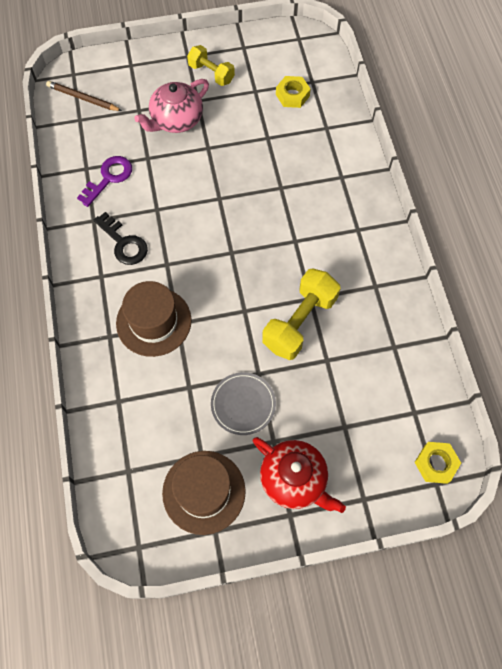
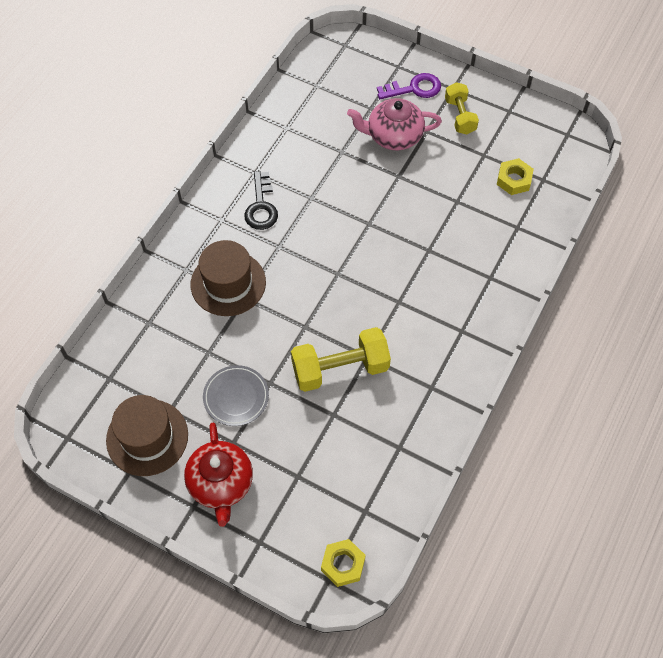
camera: 40 degrees right, 5 degrees down
(83, 98) = (335, 69): brown pencil -> none
(109, 178) = (297, 147): purple key -> purple key (414, 88)

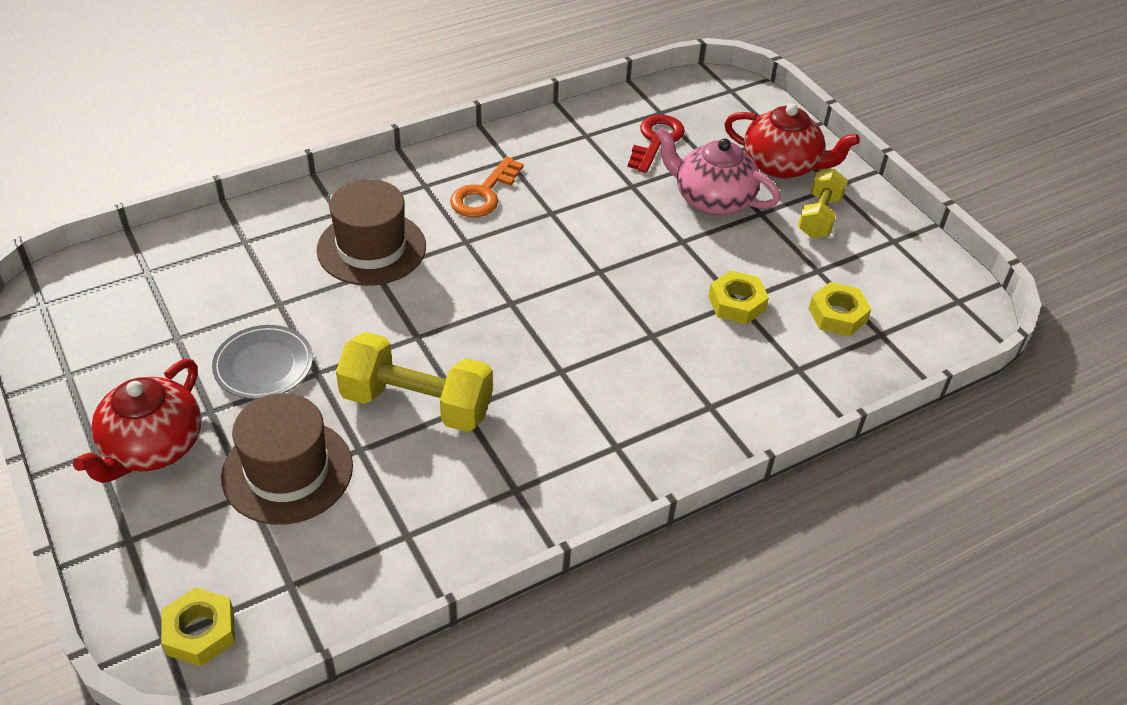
camera: 30 degrees right, 15 degrees down
(147, 437) = (124, 351): brown hat -> brown hat (287, 471)
(261, 207) = (483, 194): black key -> orange key
(330, 109) = (656, 140): none -> red key
(414, 88) = (782, 165): purple key -> red teapot
(457, 203) = (736, 303): none -> yellow nut

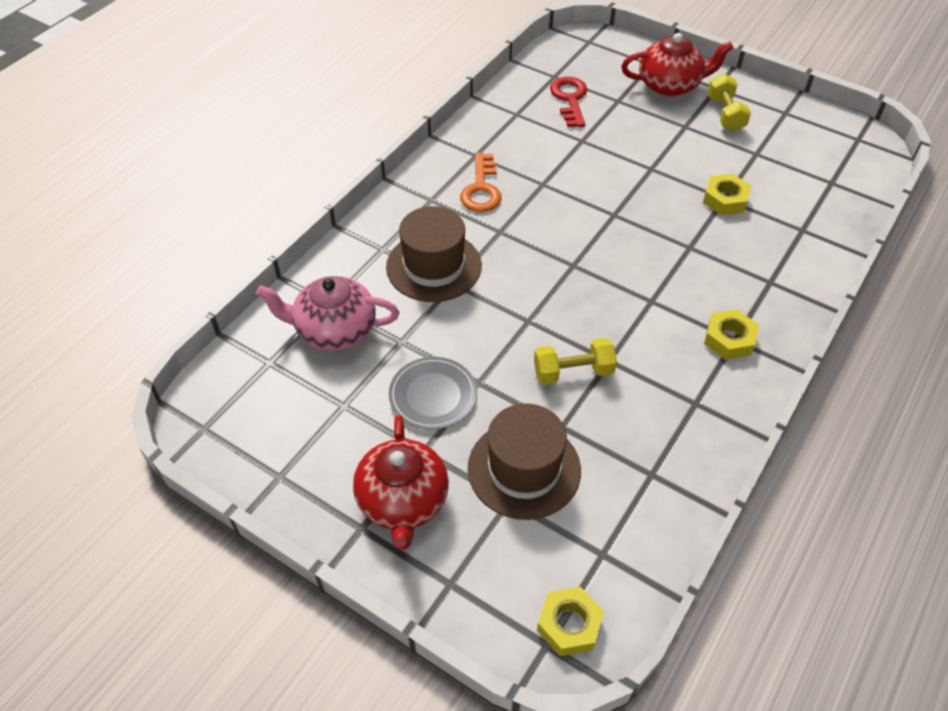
camera: 25 degrees left, 5 degrees up
(417, 404) = (573, 372): yellow dumbbell -> yellow dumbbell, size x0.62
(712, 199) = (645, 129): pink teapot -> pink teapot (334, 330)
(837, 315) = (795, 180): yellow nut -> yellow nut (729, 339)

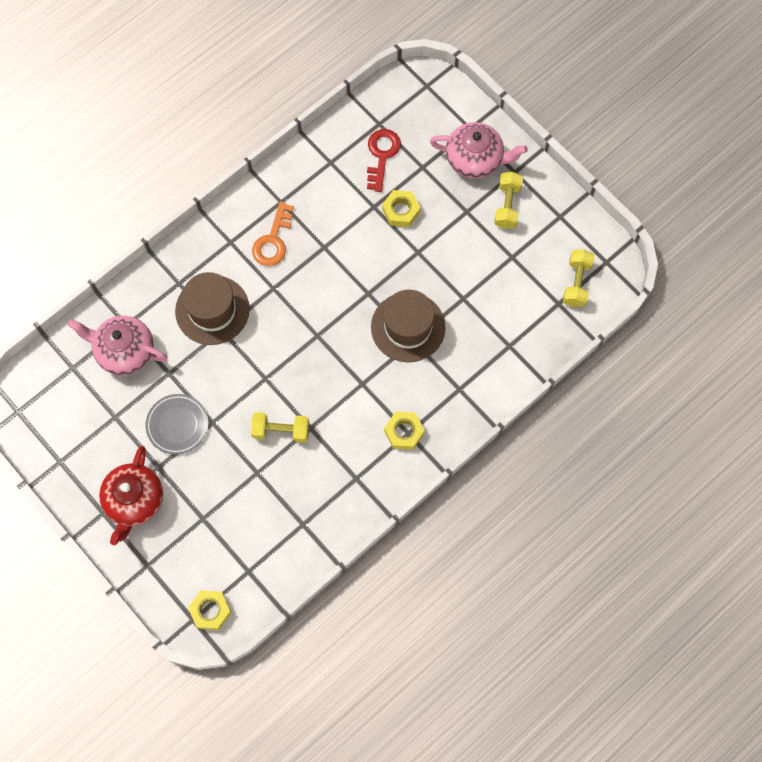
camera: 15 degrees right, 20 degrees up
(524, 469) = (220, 498): brown hat -> brown hat (408, 327)
(670, 85) = (475, 159): red teapot -> pink teapot
(725, 199) = (463, 300): yellow nut -> yellow nut (401, 211)
(839, 162) = (576, 283): none -> yellow dumbbell

